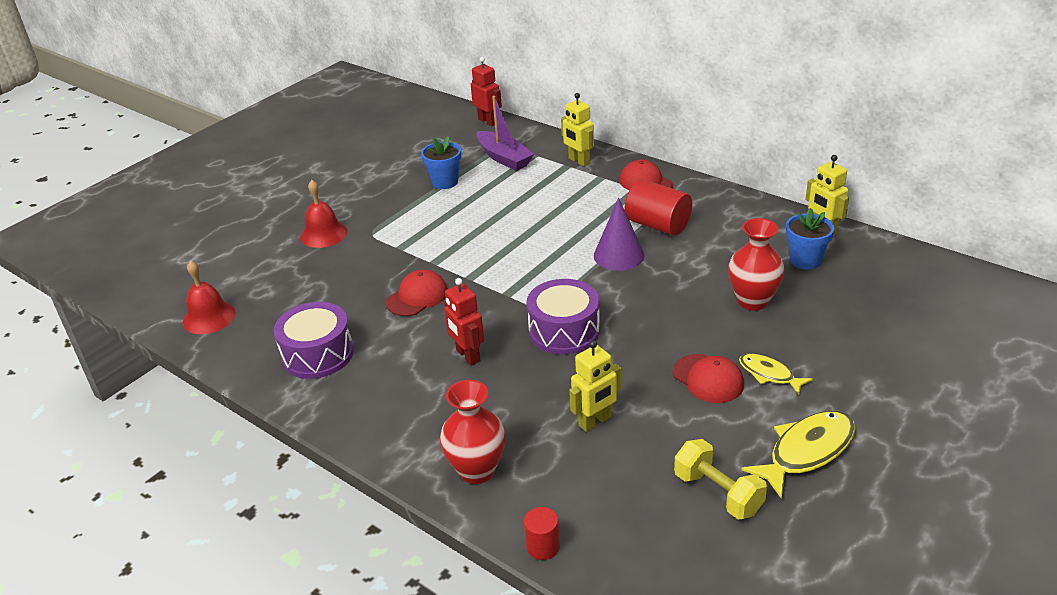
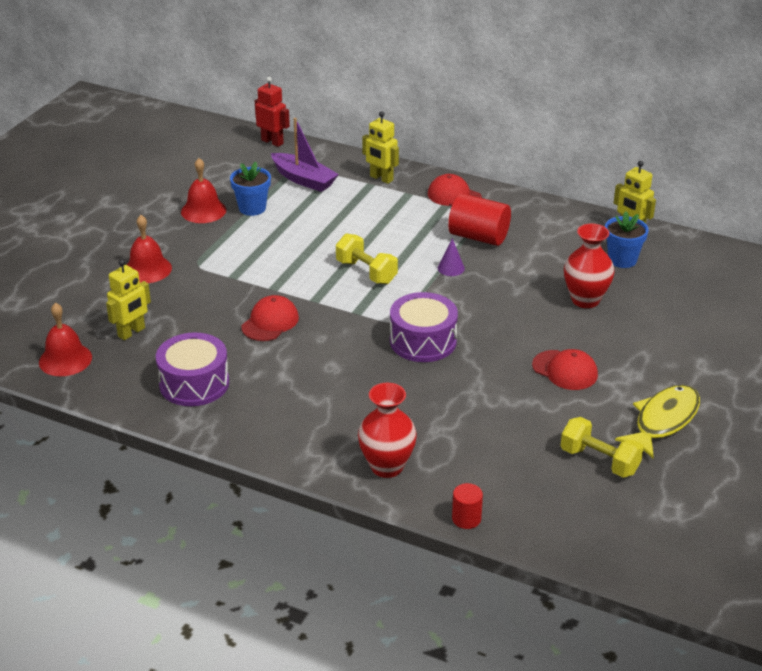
camera: 15 degrees left, 0 degrees up
(398, 181) = (203, 210): none -> red bell
(467, 356) = (340, 371): red robot -> none
(531, 253) = (366, 272): none -> yellow dumbbell
(595, 421) = (477, 416): yellow robot -> yellow robot (131, 332)
(618, 255) = (451, 268): purple cone -> purple cone, size x0.56
(769, 374) = (616, 362): yellow fish -> none

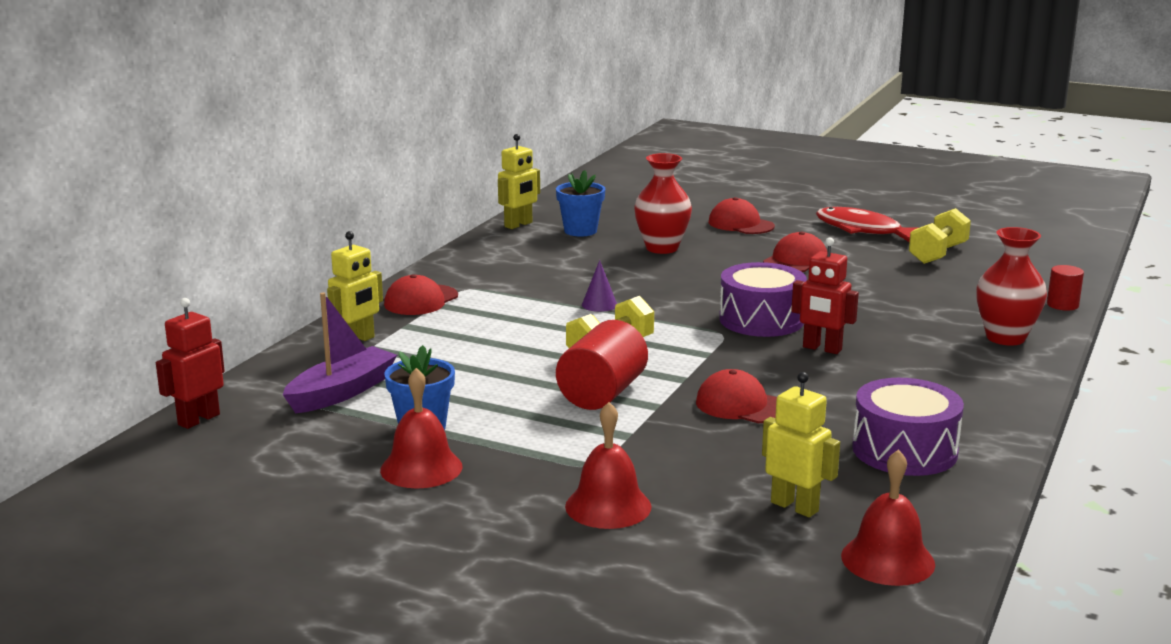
camera: 90 degrees left, 15 degrees down
(365, 365) = (822, 349): none -> red robot
(478, 237) = (526, 290): red cylinder -> red cylinder (602, 394)
(663, 346) = (740, 224): none -> red cap
(663, 421) = (863, 230): yellow fish -> red fish

